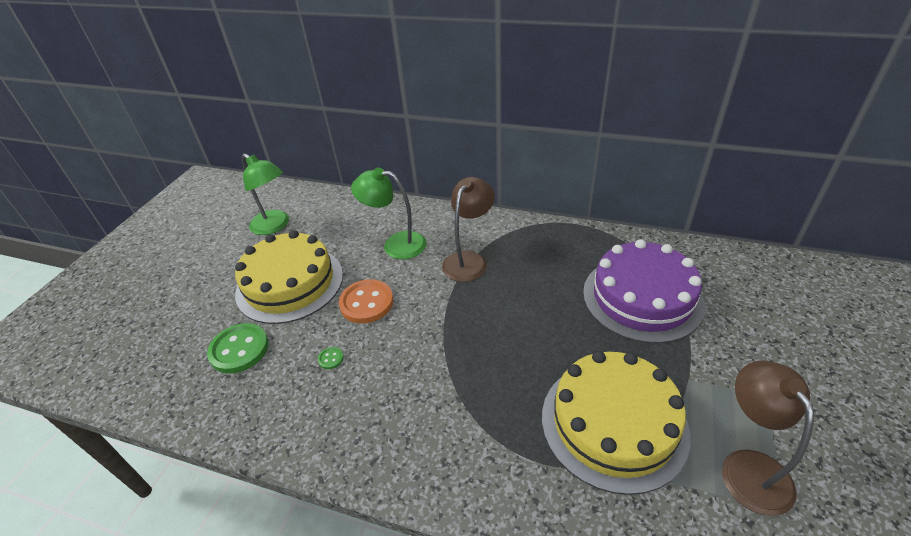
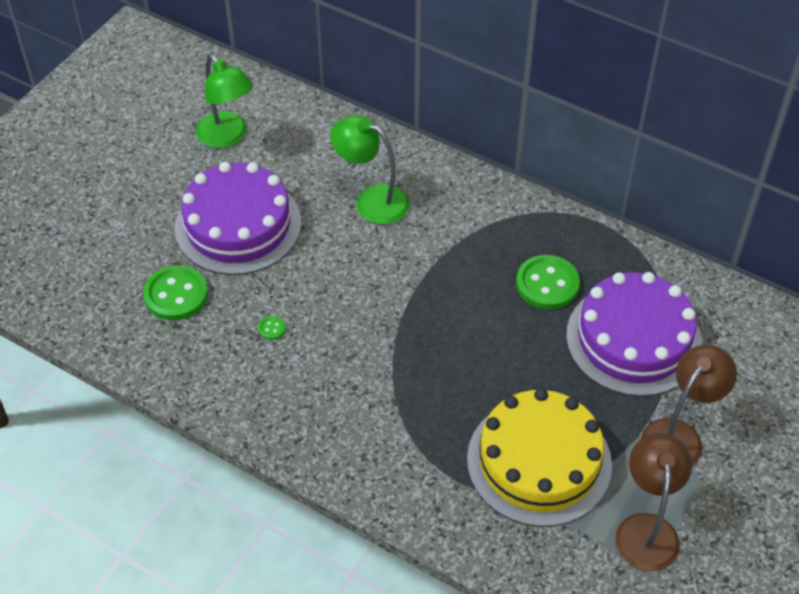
camera: 10 degrees right, 10 degrees up
(290, 283) = (238, 225): yellow cake -> purple cake
(366, 303) = (322, 271): orange button -> none
(469, 260) = (453, 243): brown lamp -> brown lamp (679, 435)
(554, 272) = (547, 284): none -> green button

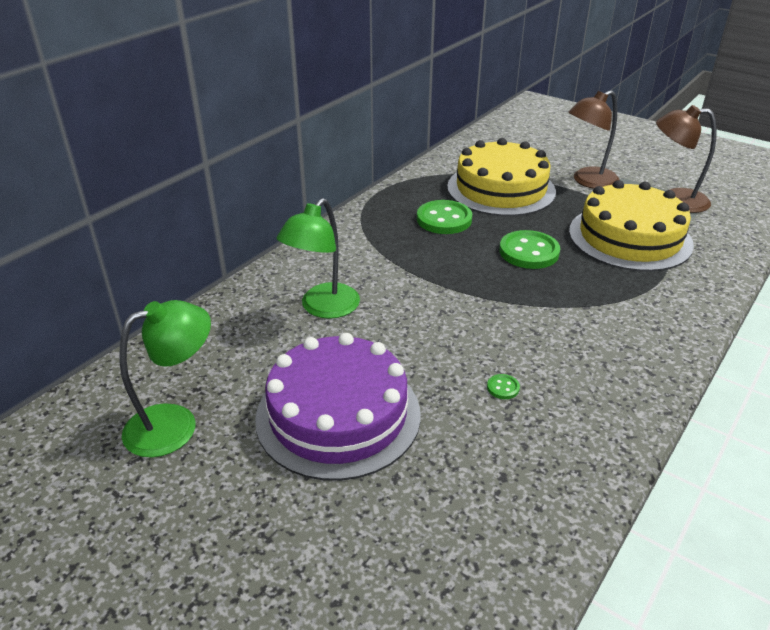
camera: 85 degrees left, 15 degrees down
(176, 295) = (451, 477): green button -> green button (529, 252)
(633, 339) = (501, 189): purple cake -> yellow cake
(679, 435) = (588, 181): brown lamp -> brown lamp turned 75 degrees counterclockwise

